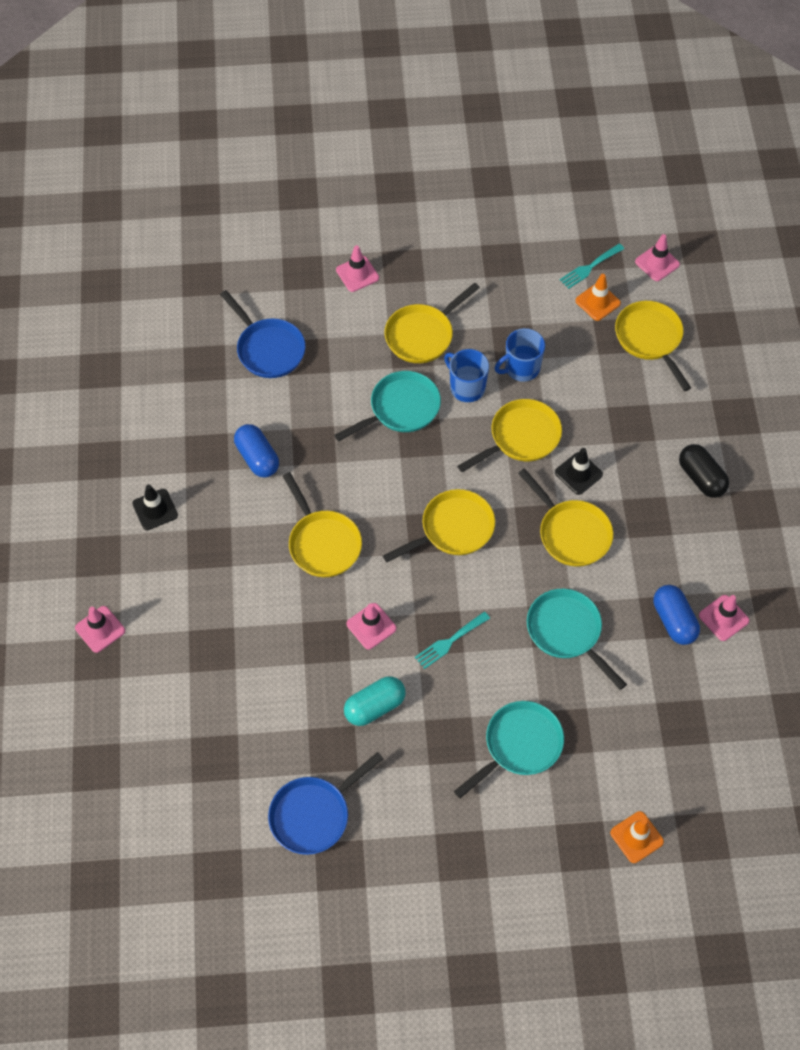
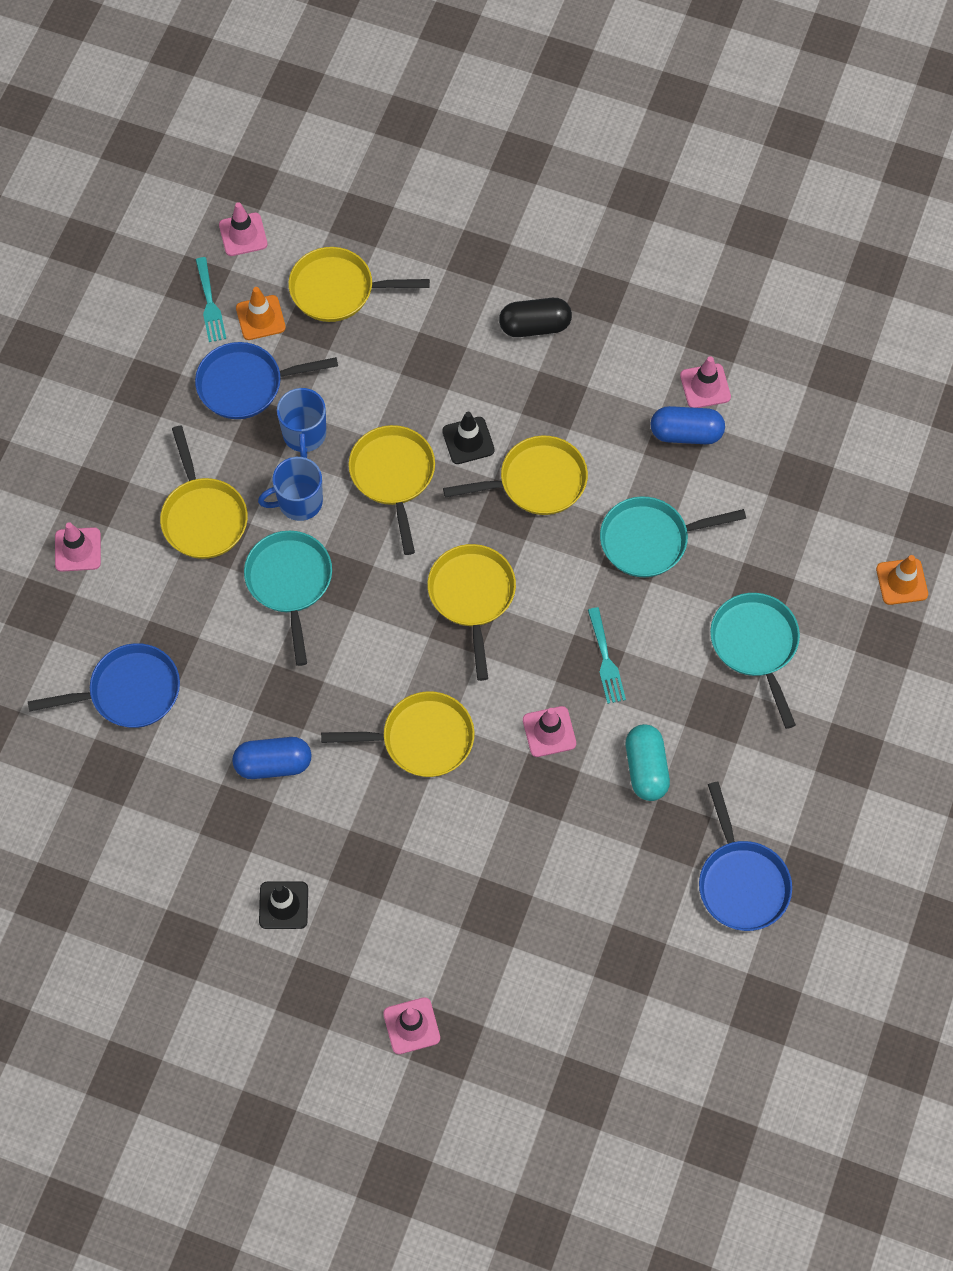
camera: 65 degrees left, 5 degrees up
(539, 316) = (246, 384): none -> blue pan

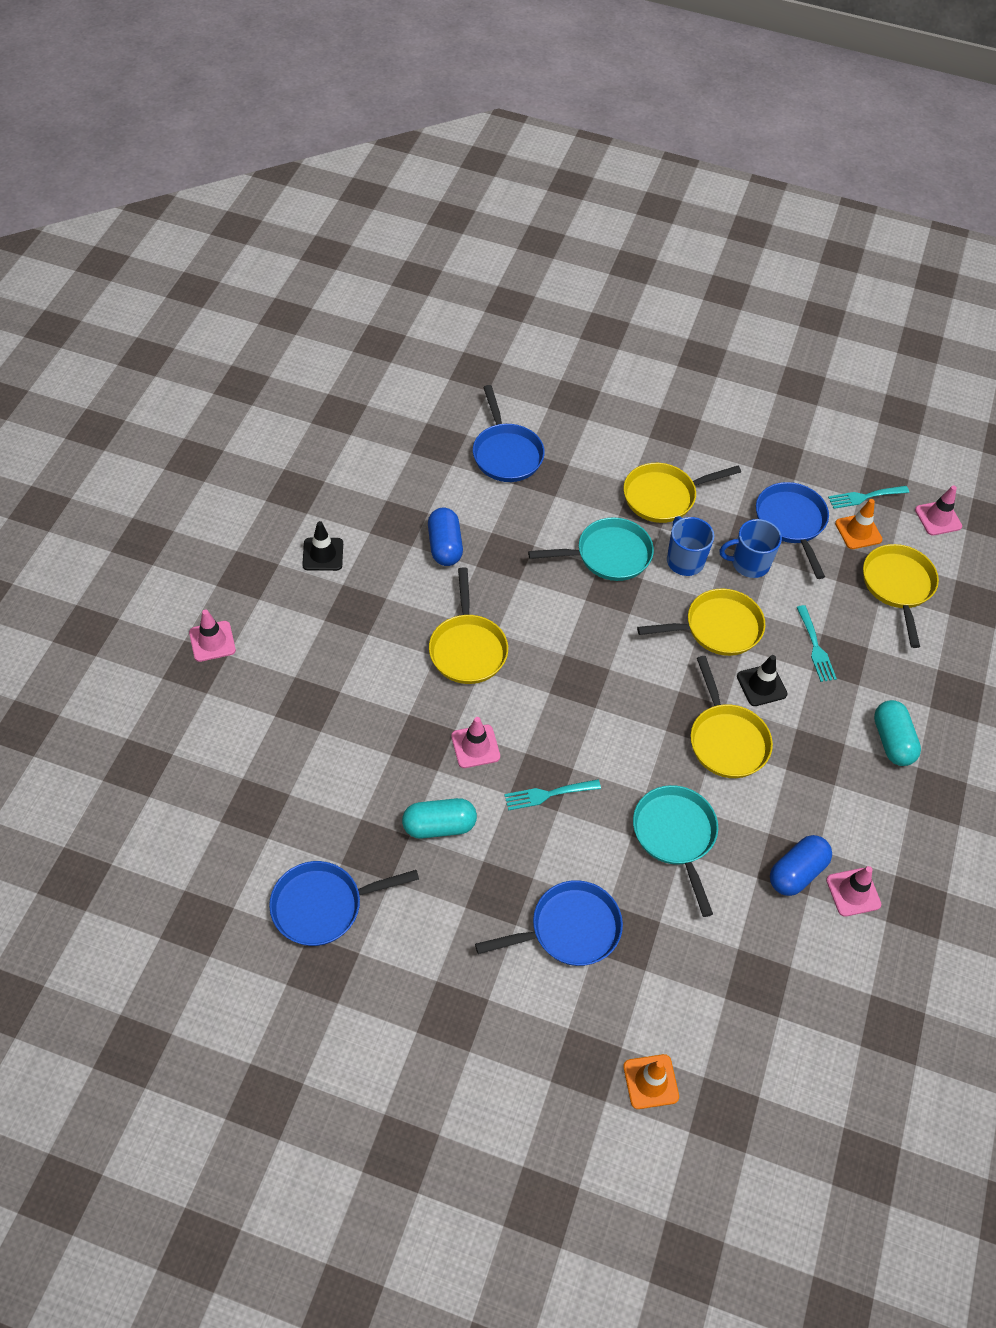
camera: 85 degrees right, 10 degrees down
(78, 549) = (626, 419): pink traffic cone -> none
(419, 382) = (815, 647): none -> turquoise fork
(472, 597) = (605, 687): yellow pan -> none
(535, 326) = (892, 741): black capsule -> turquoise capsule
(686, 433) = (796, 872): blue capsule -> blue capsule turned 45 degrees clockwise
(756, 645) = (569, 929): turquoise pan -> blue pan

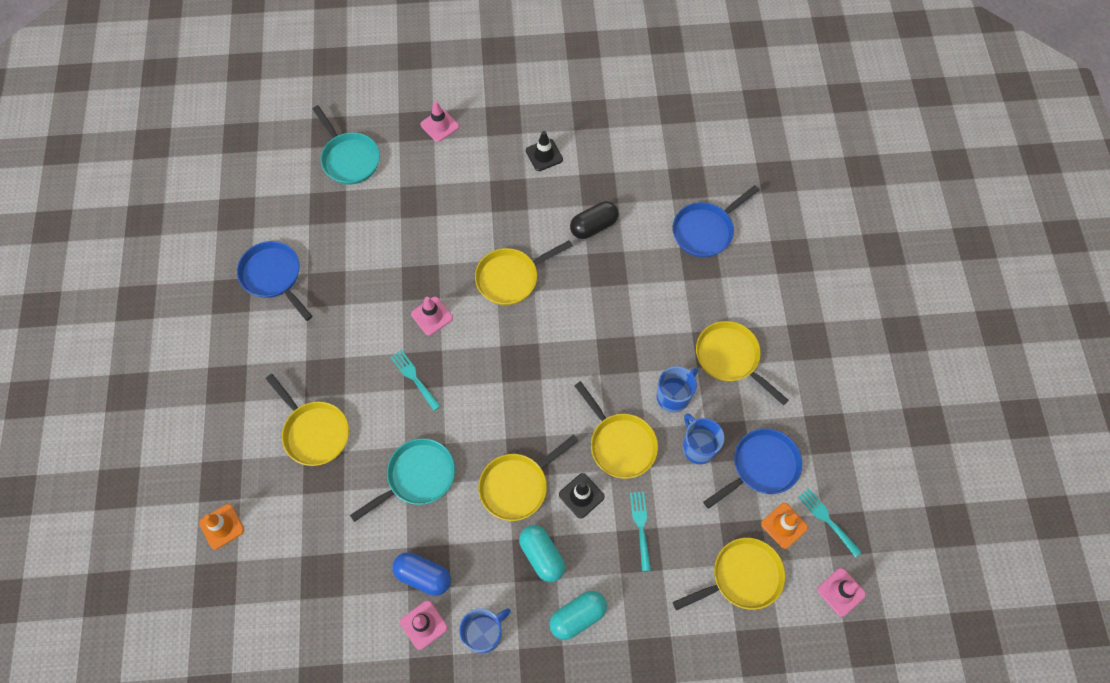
camera: 70 degrees right, 10 degrees up
(439, 826) = (359, 319): turquoise capsule -> turquoise capsule (542, 555)
(445, 546) = (593, 226): blue capsule -> black capsule
(569, 929) = (314, 432): blue pan -> yellow pan
(608, 555) = (647, 339): turquoise pan -> turquoise pan (349, 159)
(815, 647) = (640, 526): turquoise fork -> turquoise fork turned 120 degrees clockwise
(882, 835) = (484, 633): none -> blue mug

